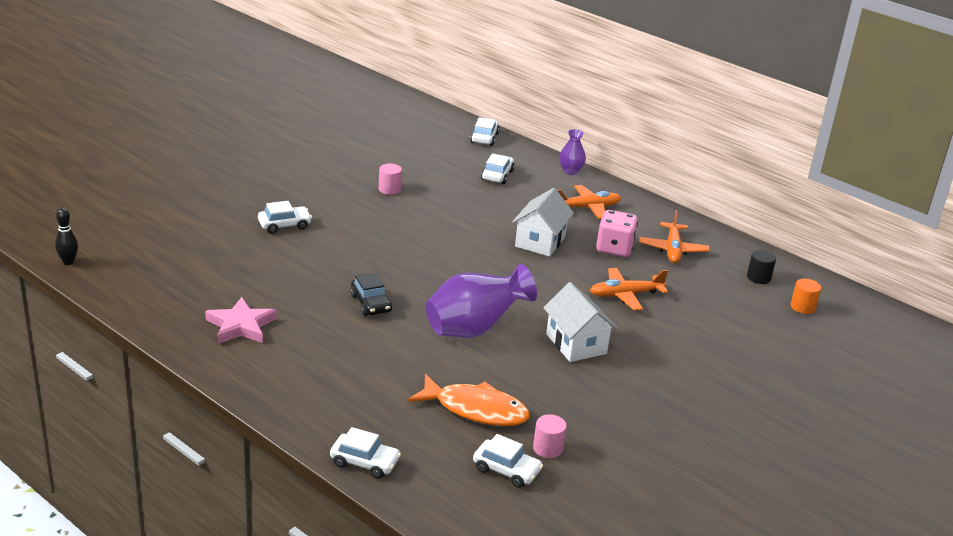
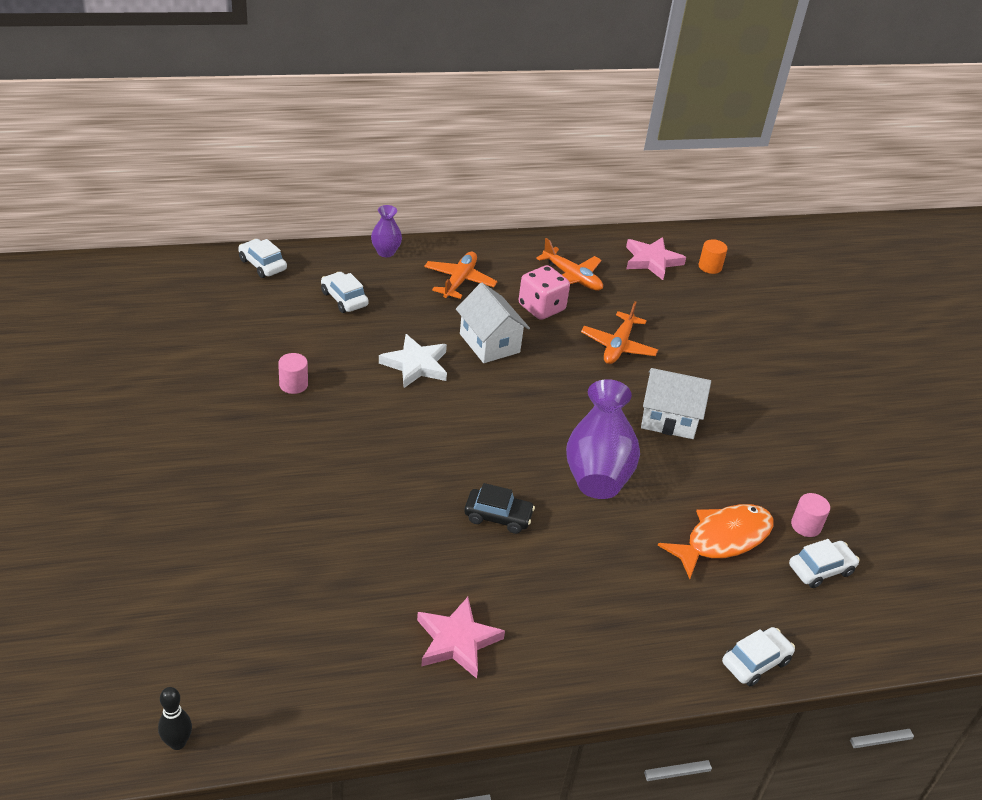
camera: 55 degrees left, 10 degrees up
(284, 225) = (285, 502): white car -> none
(473, 223) = (416, 365): none -> white star
(758, 277) = (652, 261): black cylinder -> pink star

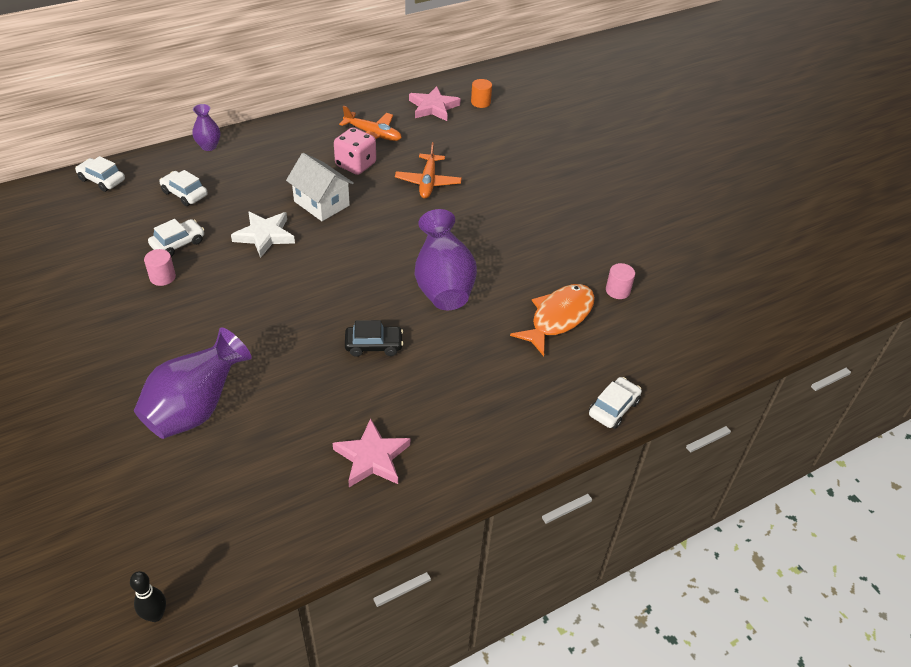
camera: 15 degrees left, 5 degrees up
(285, 536) = (196, 409): none -> purple vase
(459, 281) = (280, 157): orange plane -> none
(669, 419) = (486, 232): white house -> none
(820, 569) = (639, 322): white car -> white car (178, 243)

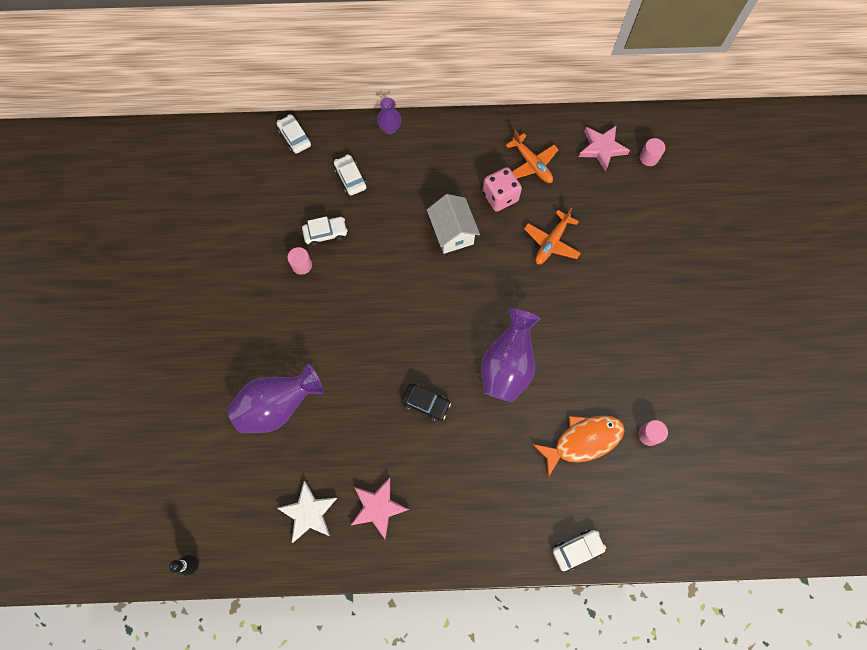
camera: 30 degrees right, 25 degrees up
(264, 235) = (393, 251): white star -> white star (309, 513)
(480, 102) = (649, 158): orange cylinder -> pink cylinder

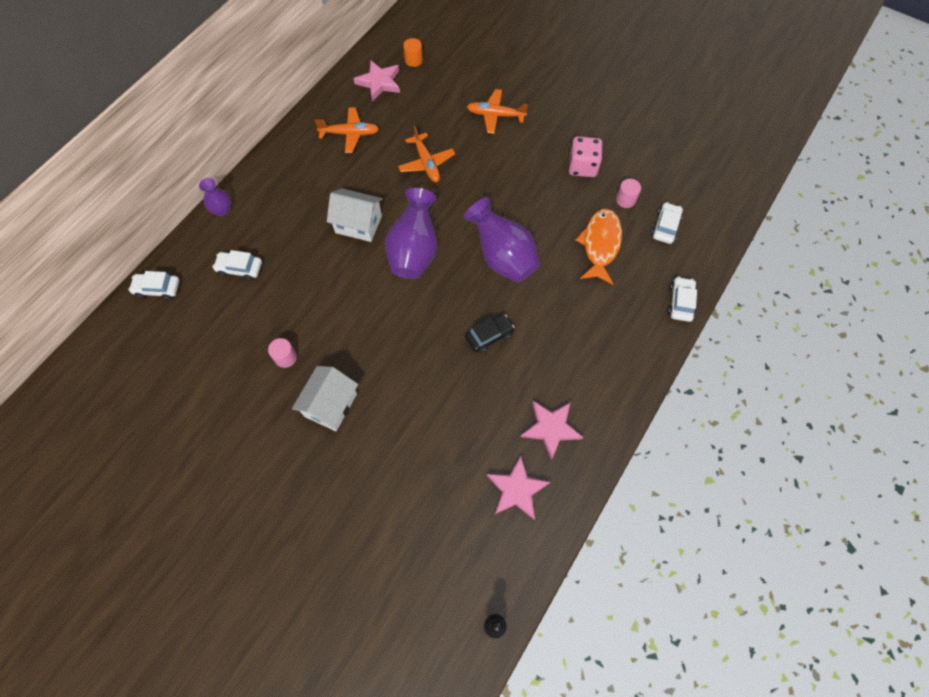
camera: 55 degrees left, 5 degrees down
(278, 406) = (401, 457): purple vase -> purple vase (414, 251)
(286, 325) = (330, 405): none -> white house
(309, 513) = (516, 489): white star -> pink star
(325, 233) = (273, 320): white car -> white car (665, 227)
(500, 197) = (358, 172): pink dice -> pink dice (582, 167)
(647, 263) = (495, 115): none -> orange plane
(649, 158) = (413, 60): pink cylinder -> orange cylinder

